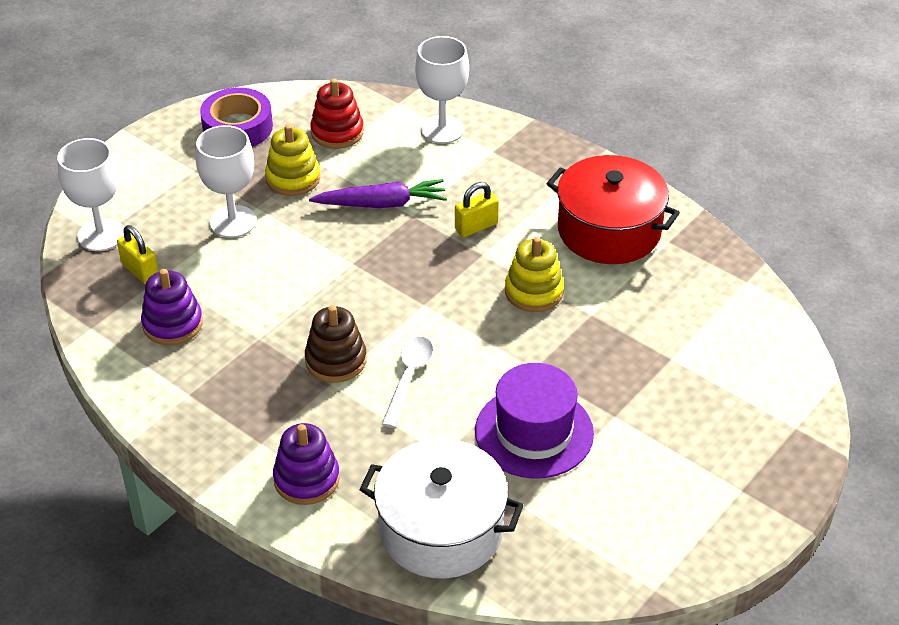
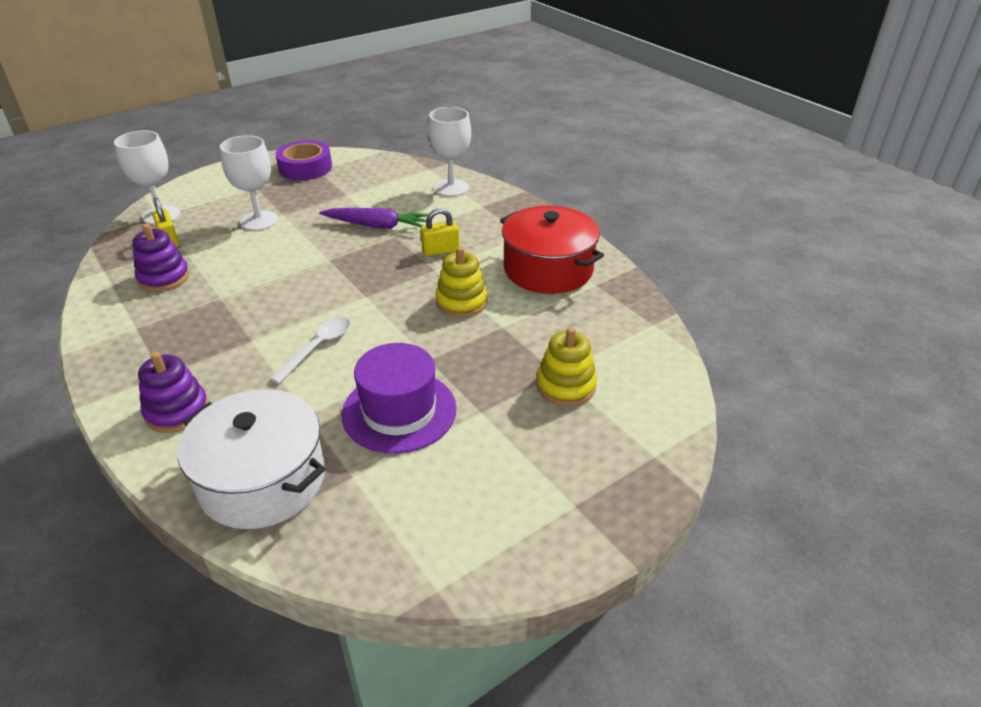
camera: 15 degrees right, 5 degrees down
(293, 178) = (322, 201): yellow stacking toy -> yellow stacking toy (566, 386)
(336, 360) = (268, 324): brown stacking toy -> none
(337, 132) = (373, 179): red stacking toy -> none

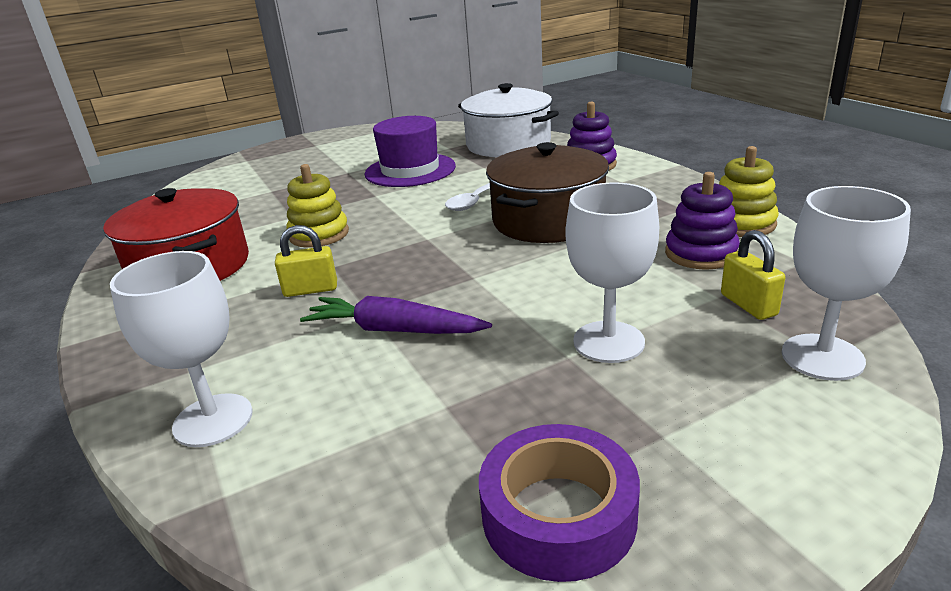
camera: 170 degrees left, 10 degrees down
(260, 315) = (548, 220): none -> brown pot
(566, 386) = (271, 184): yellow stacking toy -> yellow stacking toy (741, 223)

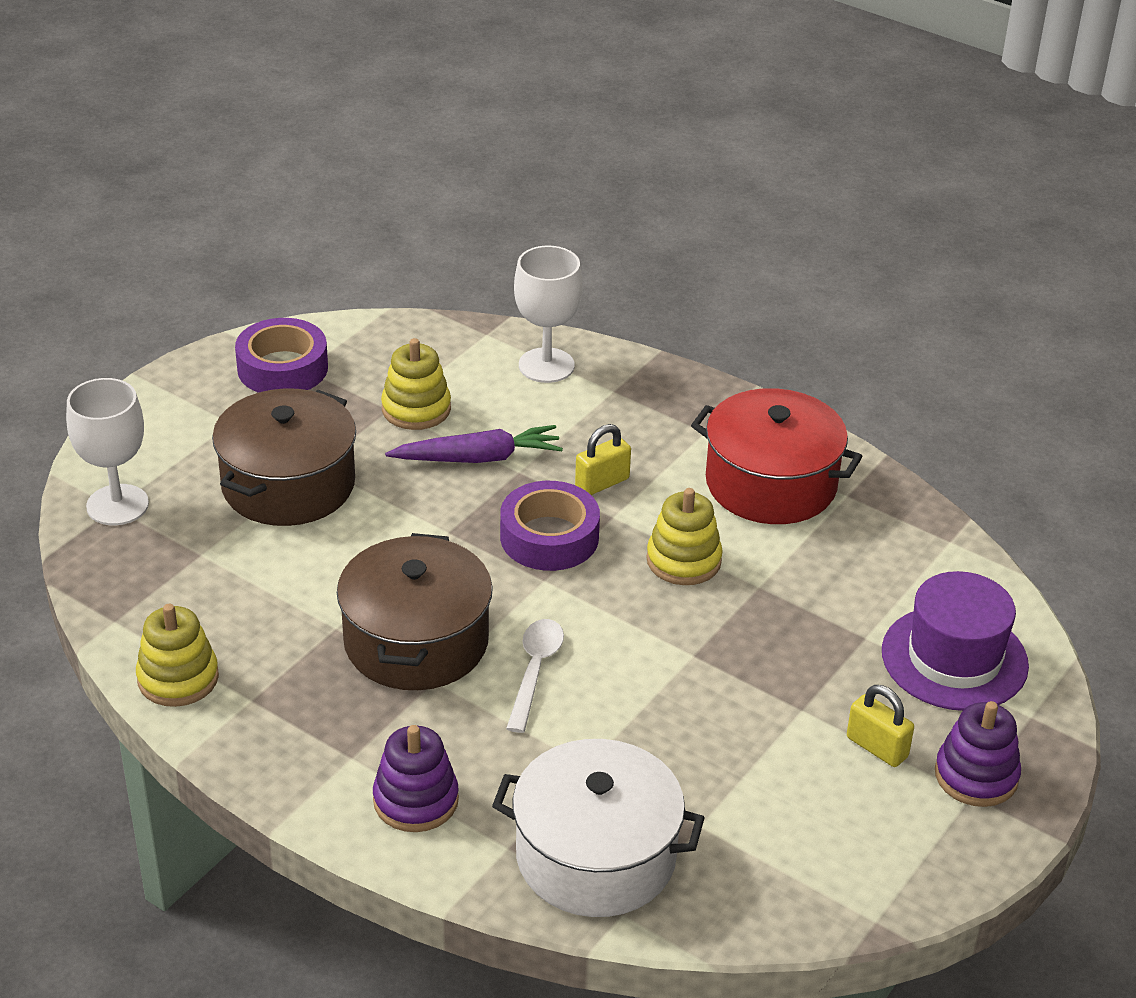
camera: 150 degrees right, 10 degrees up
(396, 261) = (549, 537): none -> purple tape
(410, 170) = (702, 732): purple hat -> purple hat (954, 658)
(413, 398) = (416, 409): none -> yellow stacking toy
(608, 342) = (288, 484): white goblet -> brown pot
(700, 253) = (222, 613): purple stacking toy -> purple stacking toy (976, 776)
(748, 305) = (173, 549): yellow padlock -> yellow padlock (877, 747)

